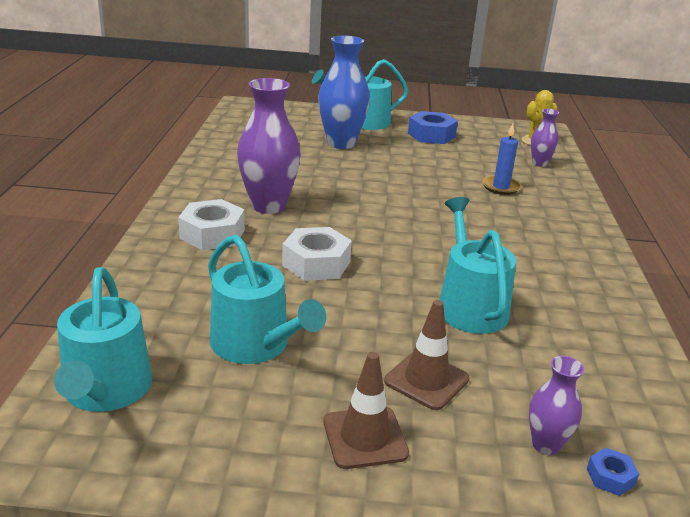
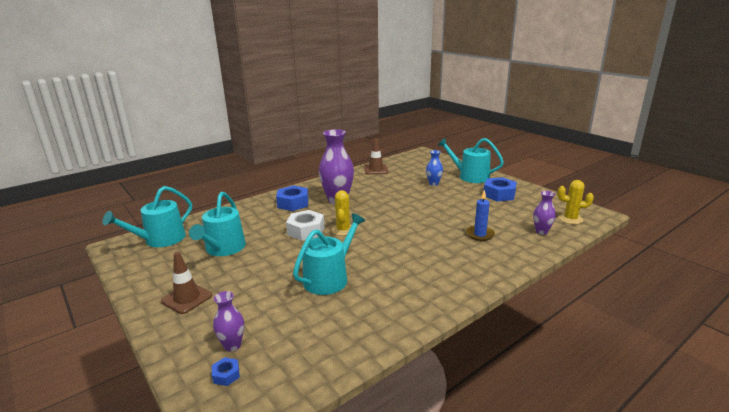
camera: 50 degrees right, 5 degrees down
(212, 234) = (293, 203): white nut -> blue nut
(341, 143) = (433, 184): blue vase -> blue vase, size x0.52
(360, 242) = (343, 230): none -> yellow cactus
(426, 380) = (247, 294): brown traffic cone -> brown traffic cone (376, 169)

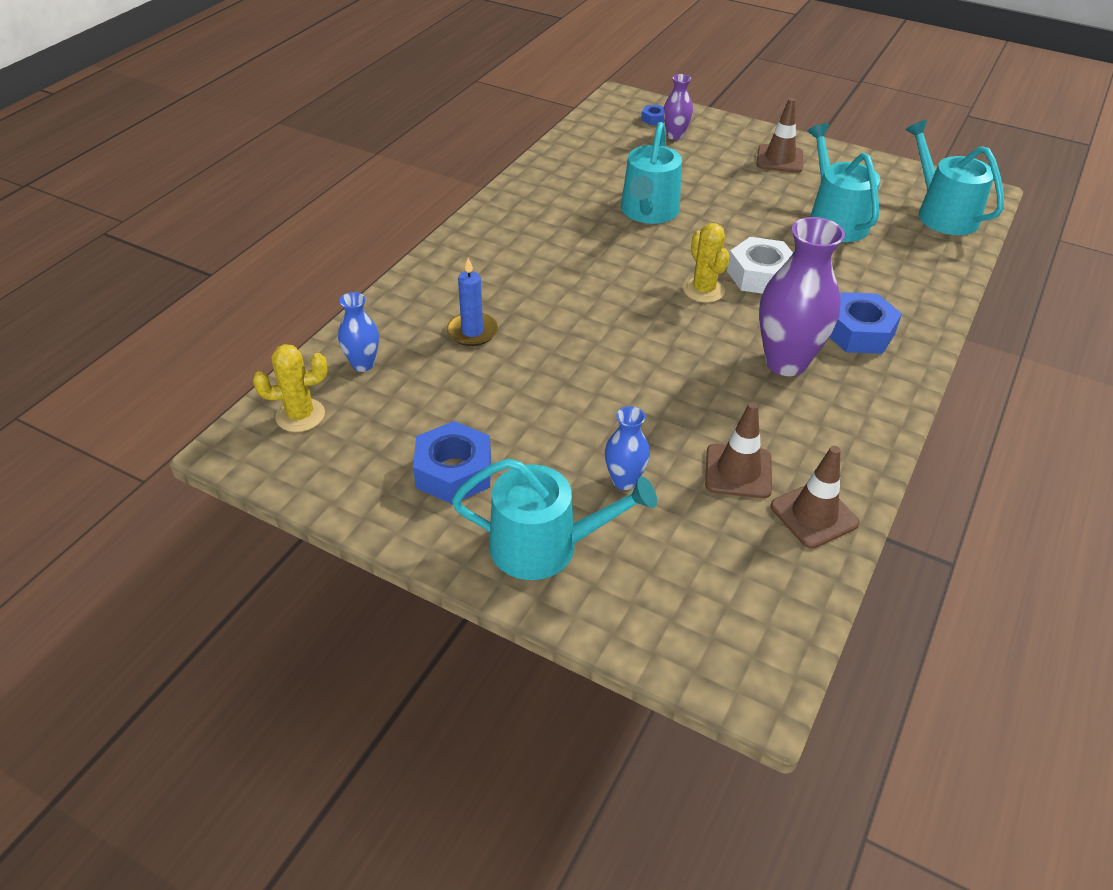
camera: 155 degrees right, 20 degrees up
(160, 240) = (942, 214): turquoise watering can -> turquoise watering can turned 45 degrees counterclockwise
(390, 180) = (738, 471): none -> brown traffic cone
(541, 231) = (363, 364): purple vase -> blue vase

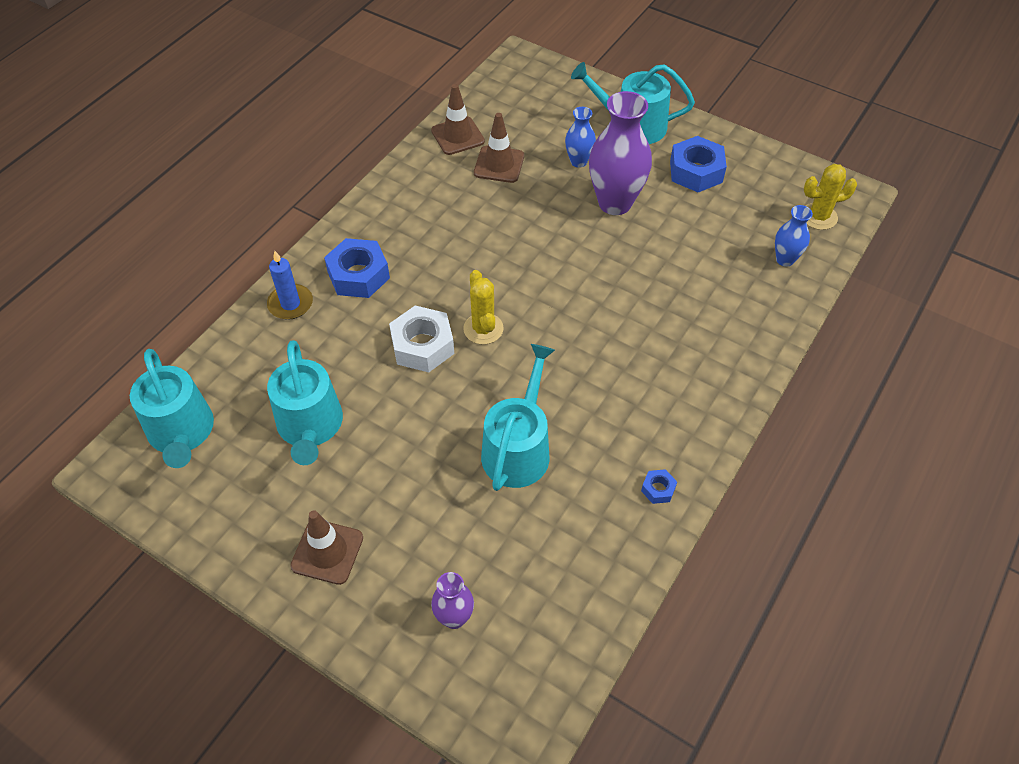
camera: 175 degrees left, 10 degrees up
(472, 332) = (698, 289): blue candle -> blue candle (290, 304)
(653, 119) = (477, 667): blue nut -> blue nut (658, 489)
(786, 362) = (433, 248): purple vase -> purple vase (615, 203)

